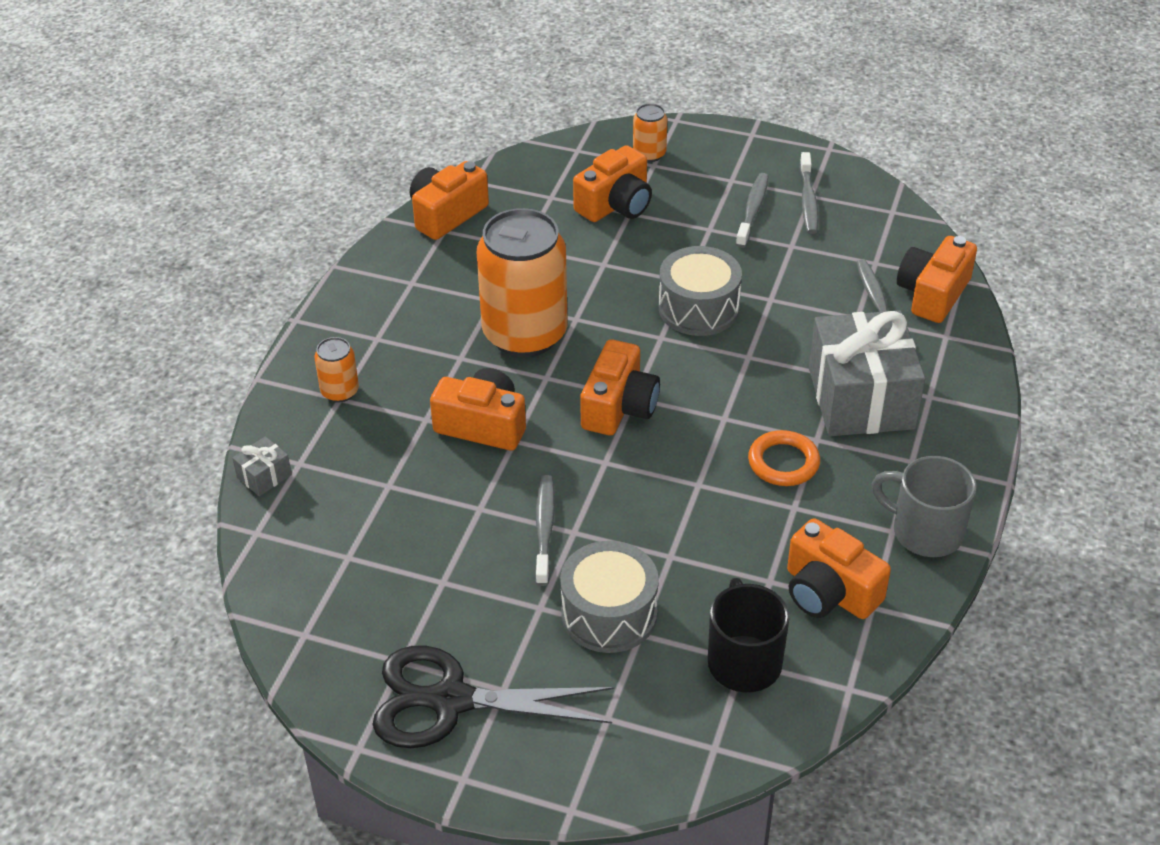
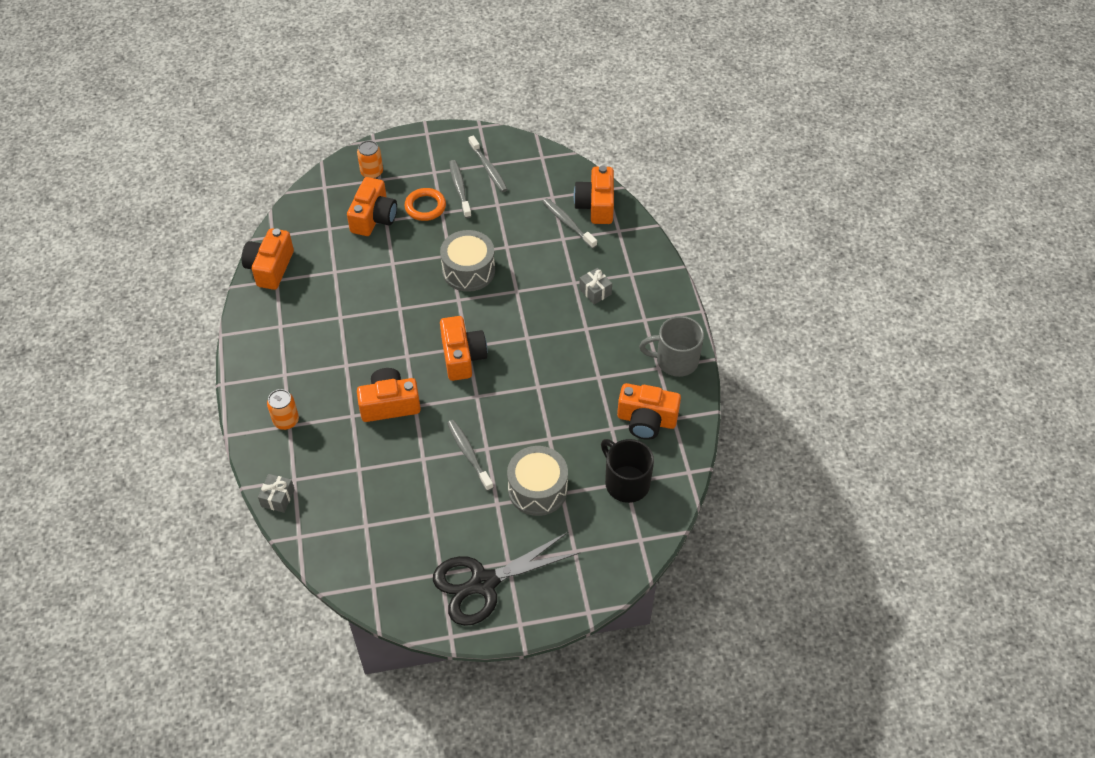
camera: 30 degrees left, 10 degrees up
(525, 334) = (375, 332): orange can -> none
(783, 462) = (576, 351): orange ring -> orange ring (425, 207)
(861, 398) = (595, 291): grey gift -> grey gift, size x0.40

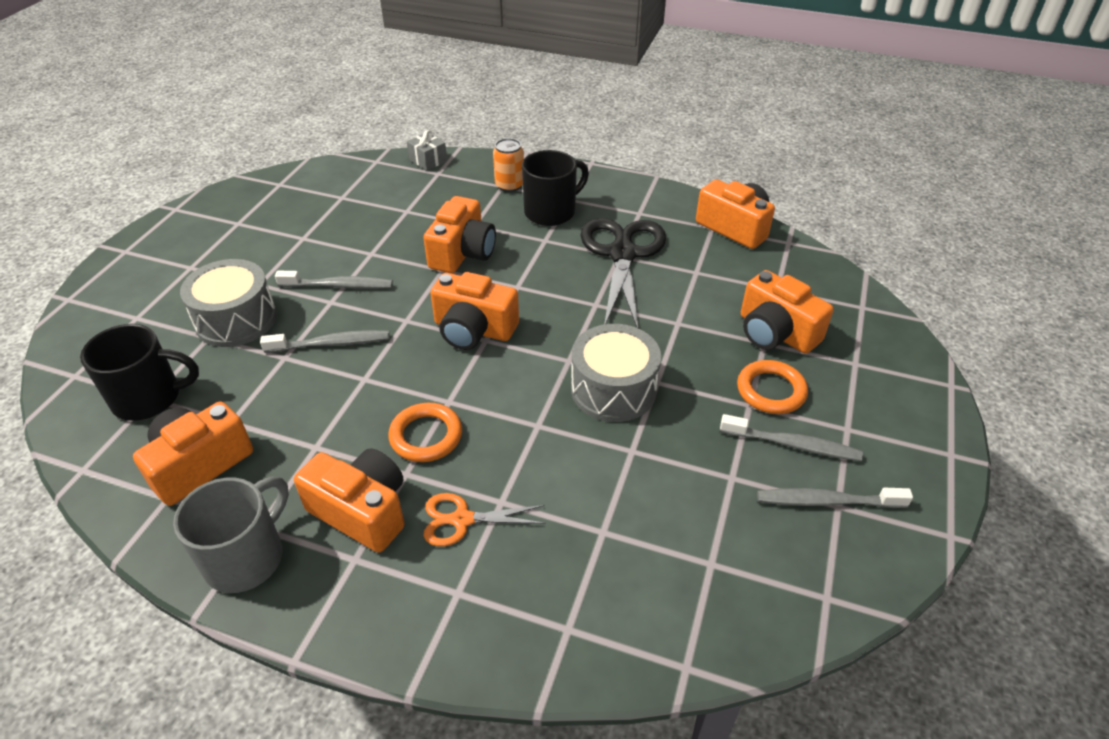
camera: 120 degrees right, 10 degrees down
(308, 377) = (551, 212): none -> black mug
(372, 172) = (874, 360): orange can -> none
(484, 583) = (192, 244): black scissors -> black scissors (622, 254)
(557, 333) = (426, 436): none -> orange ring
(568, 223) = (632, 555): grey toothbrush -> grey toothbrush (330, 344)
(595, 291) = (462, 520): grey gift -> orange scissors
(596, 205) = (652, 624): orange camera -> orange camera (362, 511)

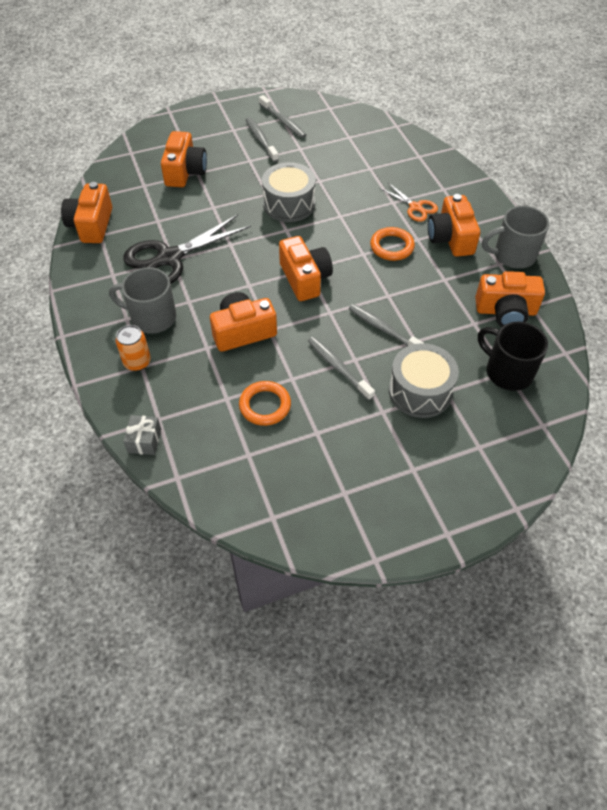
camera: 130 degrees left, 10 degrees up
(551, 212) = (152, 317): black mug -> grey mug
(771, 391) = (232, 157): orange ring -> orange ring (265, 405)

